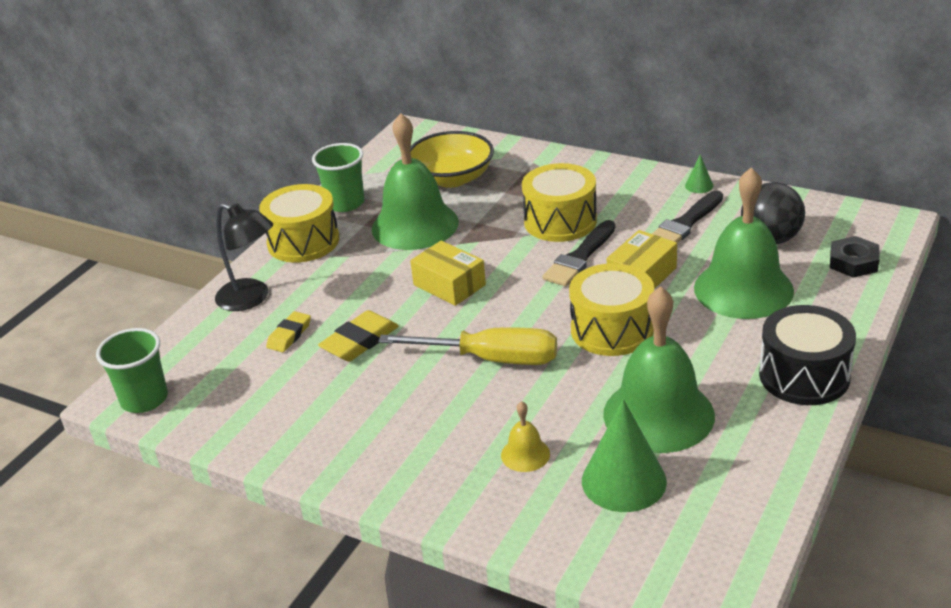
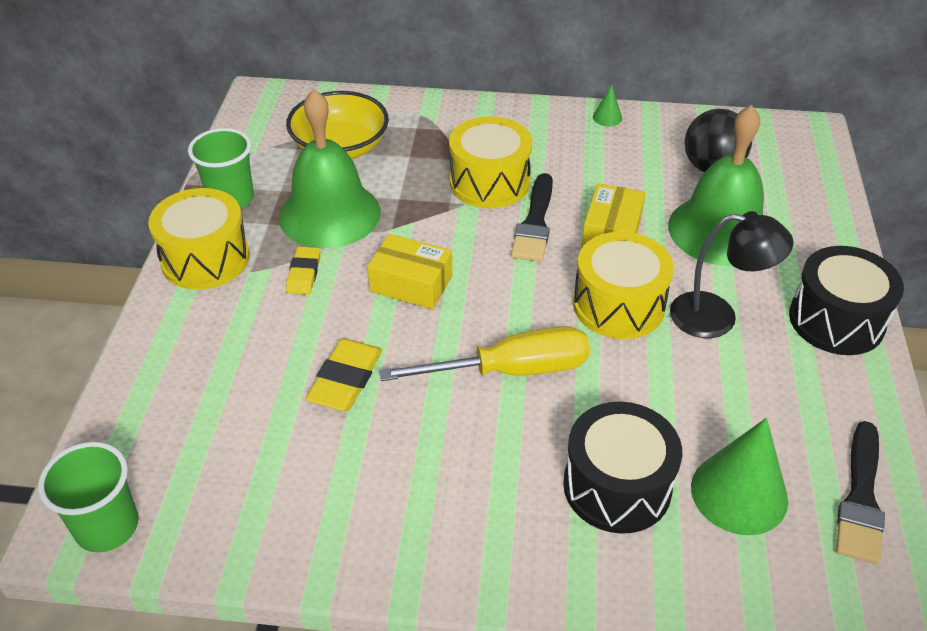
camera: 25 degrees left, 10 degrees up
(251, 299) = (179, 349): black lamp -> black lamp (717, 317)
(289, 335) = (254, 390): yellow eraser -> yellow eraser (304, 274)
(525, 454) = (617, 486): yellow bell -> black drum
(658, 414) = (725, 400): green bell -> none
(684, 224) = (619, 164): black brush -> black brush (860, 499)
(853, 262) = (803, 180): black nut -> none

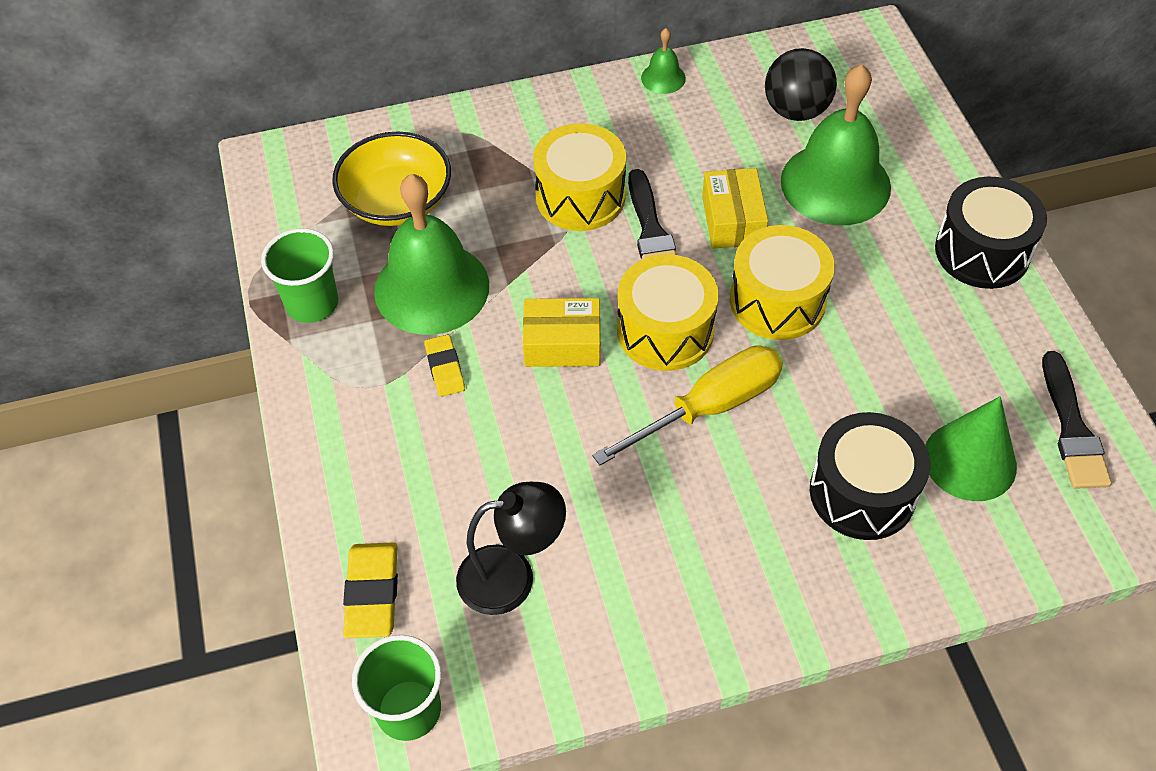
camera: 20 degrees left, 10 degrees up
(205, 258) = (328, 385): yellow drum -> yellow drum (665, 331)
(345, 379) = (554, 473): yellow eraser -> yellow eraser (372, 593)
(607, 117) = (663, 78): green cone -> green bell
(717, 317) = (874, 283): black lamp -> black lamp (512, 576)

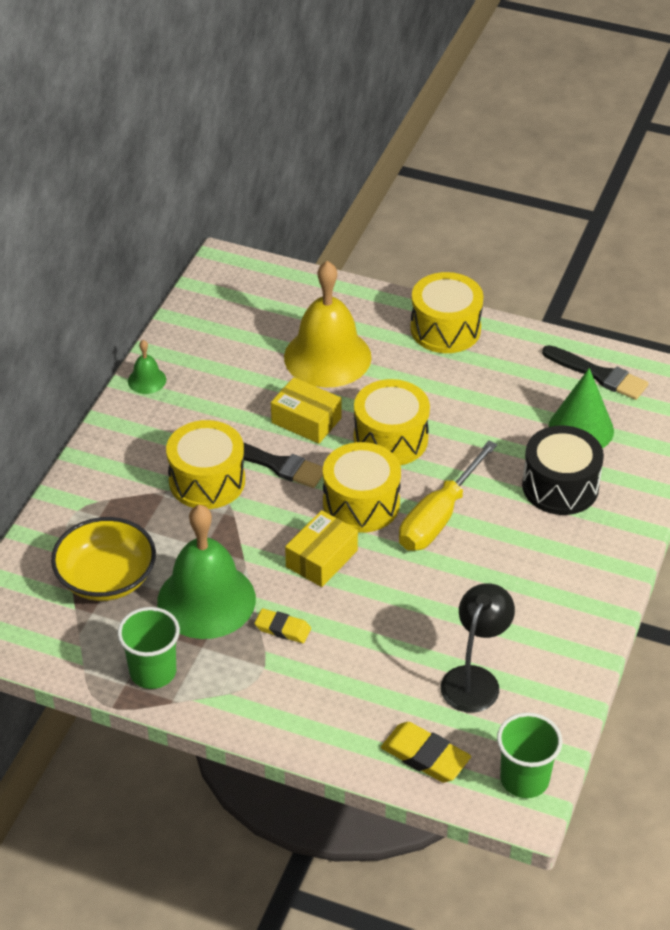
camera: 55 degrees left, 10 degrees down
(709, 407) = (439, 517): yellow screwdriver -> yellow screwdriver turned 150 degrees counterclockwise
(796, 110) = (248, 337): black ball -> none
(835, 183) = (327, 357): green bell -> yellow bell
(982, 251) = (445, 329): black drum -> yellow drum

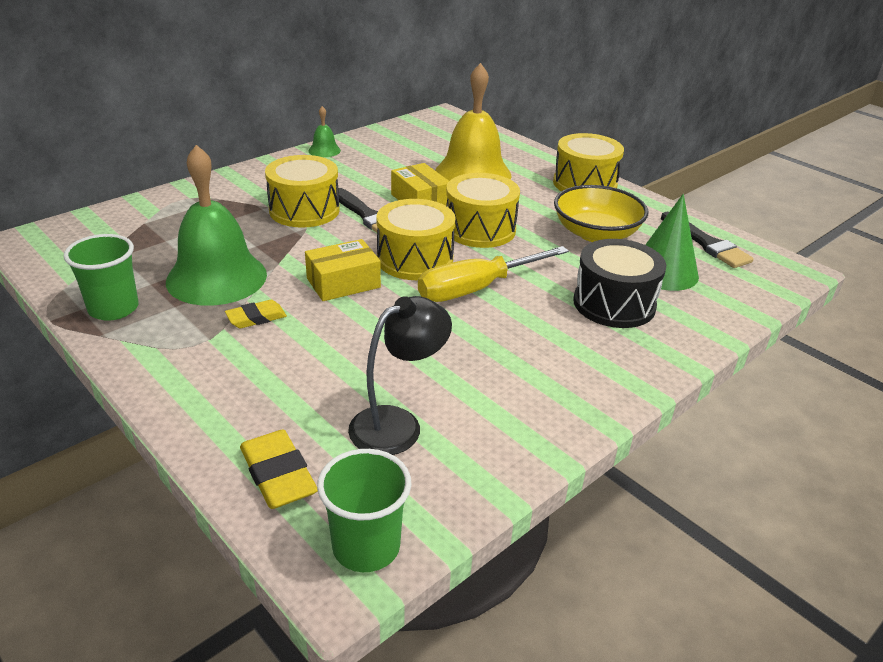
camera: 25 degrees right, 10 degrees down
(106, 578) = (158, 239): yellow bowl -> yellow bowl (596, 233)
(282, 629) = (256, 318): yellow eraser -> yellow eraser turned 75 degrees counterclockwise

